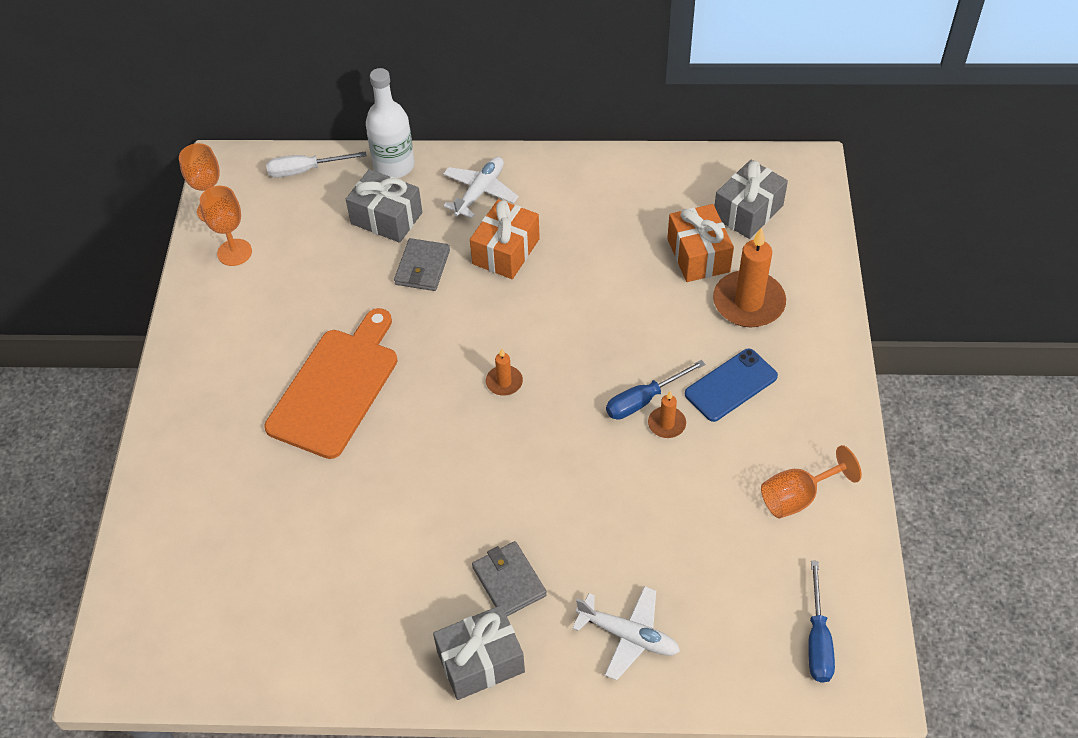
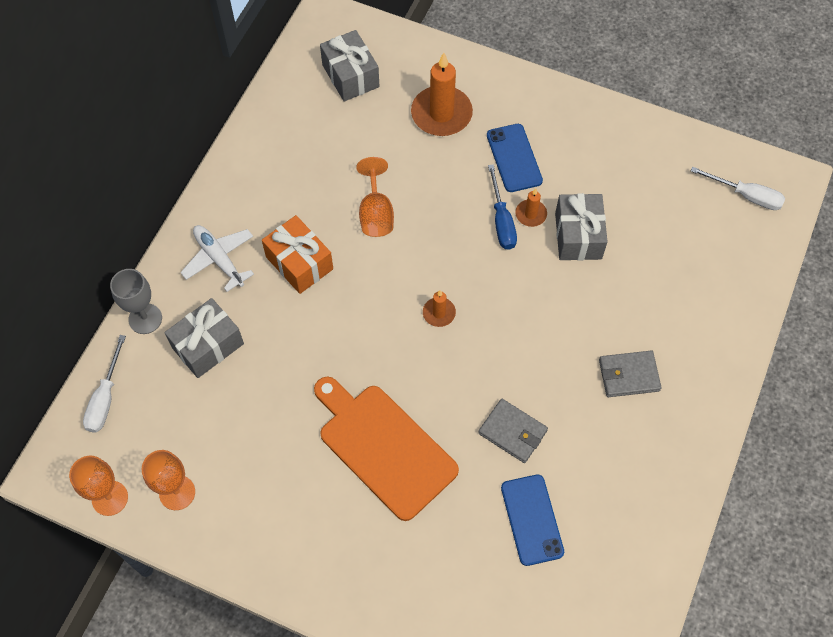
camera: 70 degrees left, 10 degrees up
(304, 540) = (532, 519): none -> blue phone
(394, 165) = (145, 319): white bottle -> grey goblet
(422, 267) = (282, 334): grey wallet -> grey wallet (512, 432)
(480, 661) = (691, 419): grey gift -> grey gift (578, 236)
(628, 636) = (703, 311): white plane -> none
(698, 255) = (377, 127): orange gift -> none
(797, 497) = (629, 158): orange goblet -> orange goblet (376, 214)
(817, 640) = (746, 196): blue screwdriver -> white screwdriver

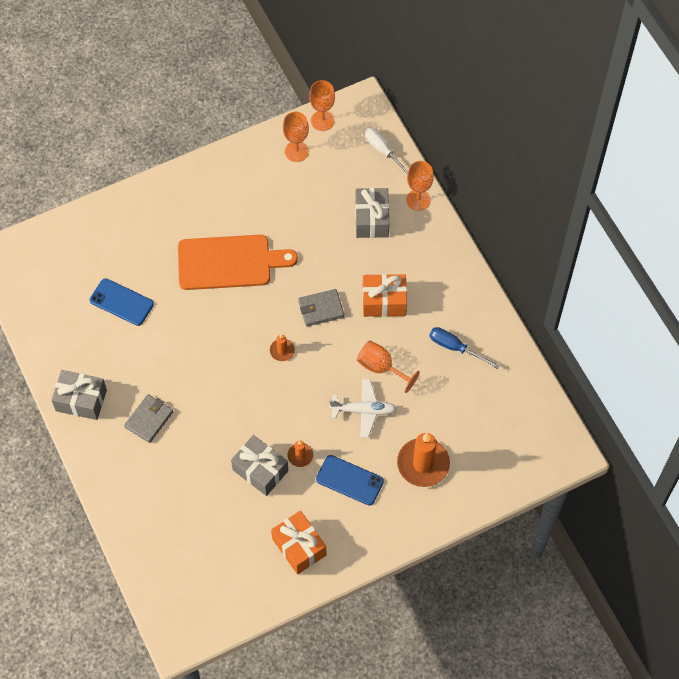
camera: 130 degrees right, 0 degrees up
(145, 319) = (418, 200): grey goblet -> orange goblet
(219, 259) = (425, 261): white plane -> white plane (364, 410)
(350, 76) = (503, 431): grey gift -> grey gift (81, 400)
(501, 221) = (311, 435): blue screwdriver -> blue screwdriver (455, 347)
(512, 432) = (176, 331): grey wallet -> grey wallet (321, 309)
(614, 151) = (299, 547): none -> orange gift
(746, 196) = (193, 599): white screwdriver -> none

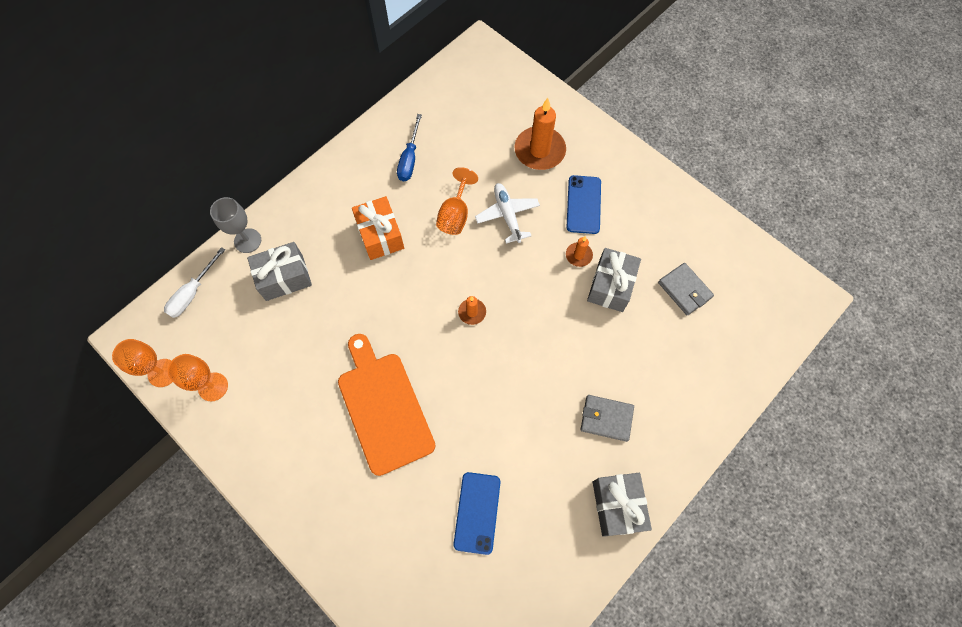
camera: 110 degrees left, 5 degrees up
(299, 547) = (668, 225): orange gift -> none
(321, 309) = (409, 291): grey wallet -> grey wallet (684, 290)
(418, 200) = (247, 240): orange goblet -> grey goblet

